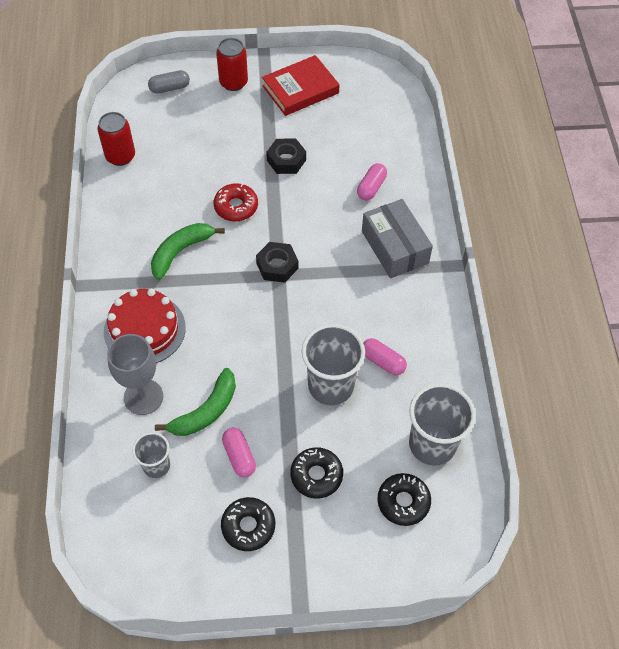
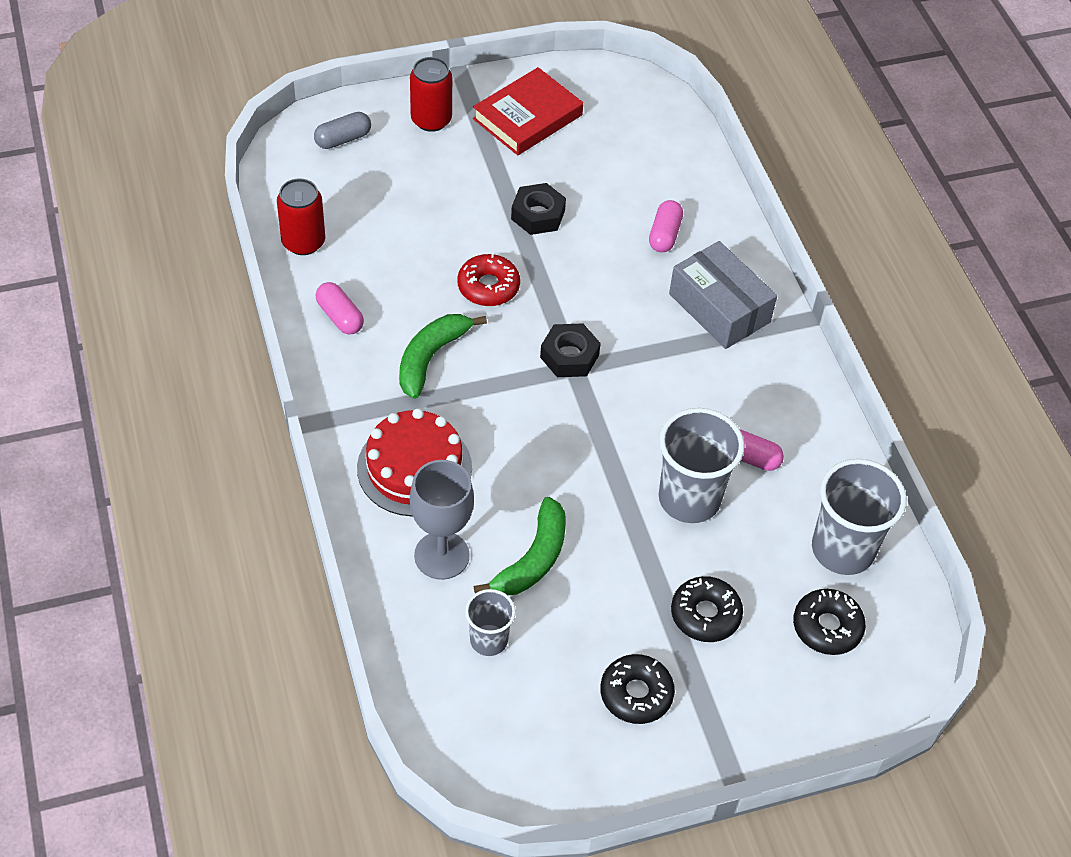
camera: 15 degrees left, 5 degrees down
(239, 456) = (596, 609): pink capsule -> pink capsule (340, 317)

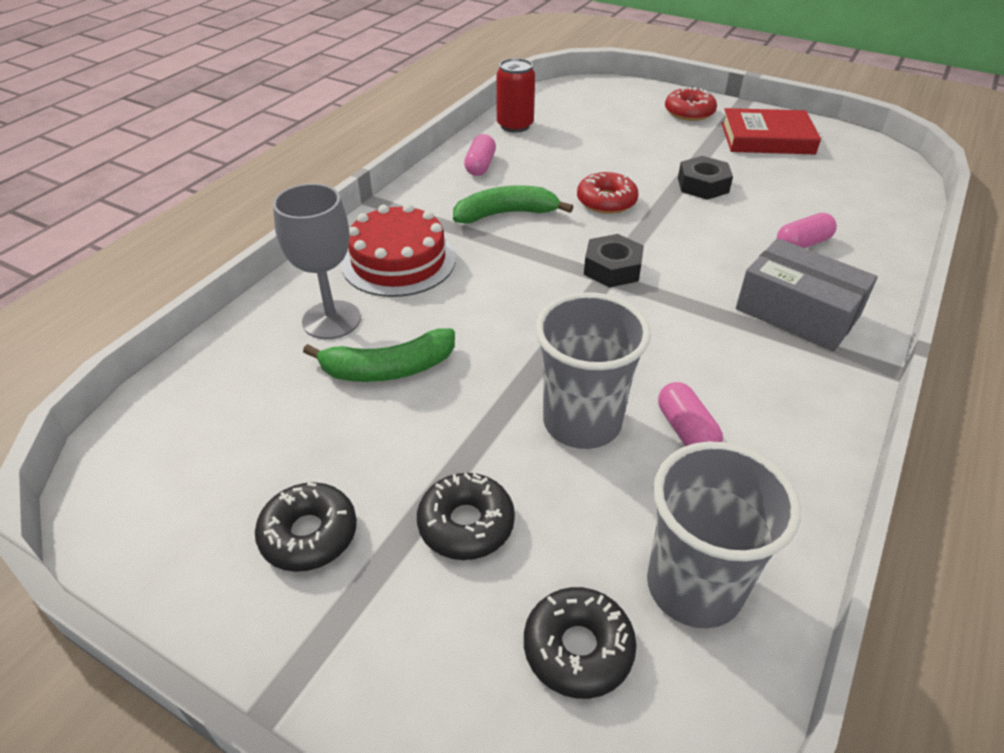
camera: 50 degrees right, 10 degrees down
(343, 139) = (614, 97): grey capsule -> none
(431, 120) = (689, 112): red can -> red donut
(489, 640) = (271, 395): grey cup -> none
(719, 308) = (797, 312): grey box -> grey box turned 60 degrees counterclockwise

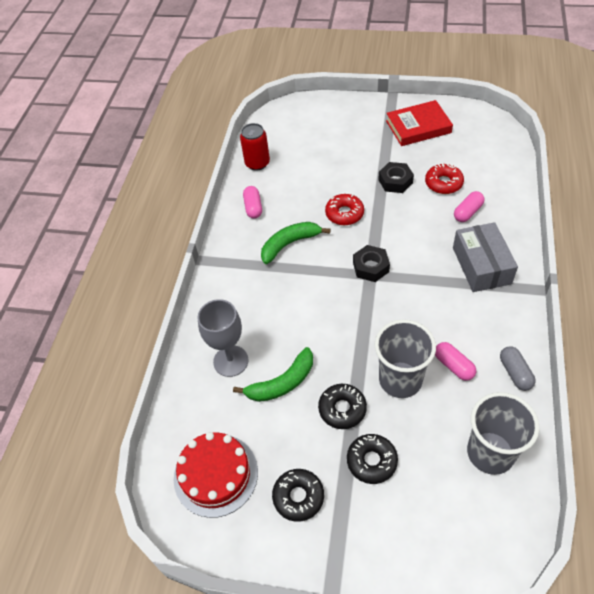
camera: 15 degrees left, 10 degrees up
(398, 261) = (245, 304): red cake -> red cake (215, 474)
(578, 648) = (452, 504): black donut -> black donut (342, 409)
(689, 112) = (362, 116): red donut -> red donut (443, 183)
(797, 312) = (481, 265): grey box -> grey box turned 60 degrees clockwise
(797, 475) = (515, 373): none -> grey capsule

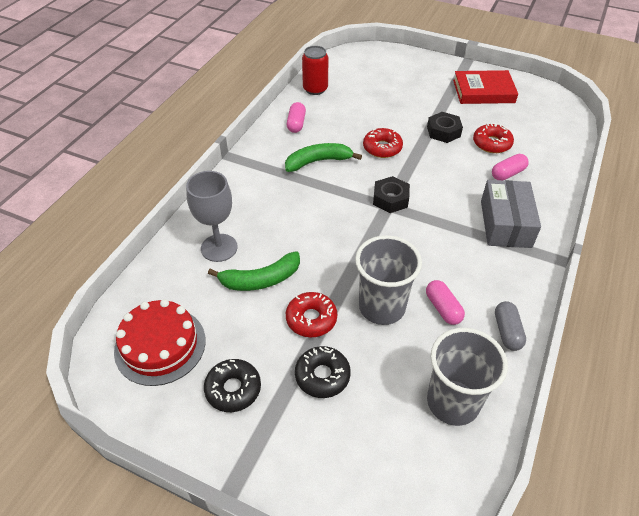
camera: 10 degrees right, 5 degrees down
(342, 409) = (311, 319): black donut -> red donut

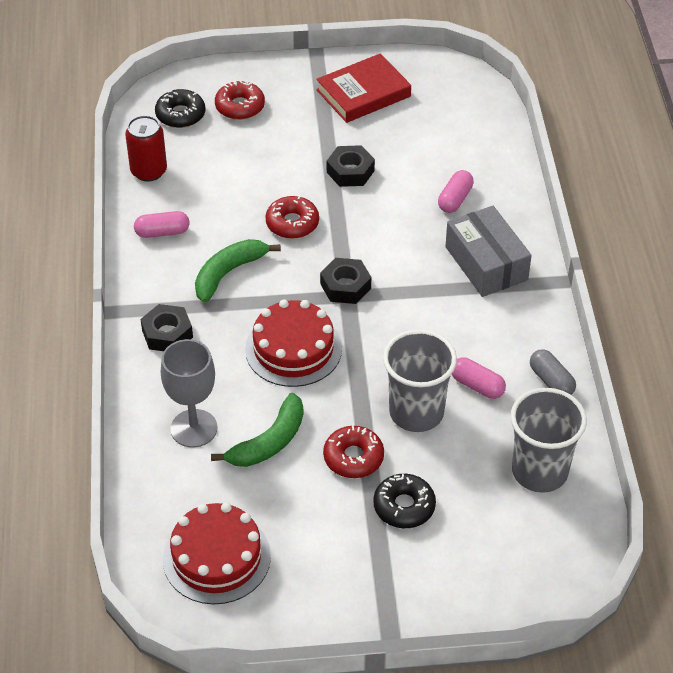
camera: 30 degrees left, 0 degrees up
(233, 389) = (326, 560): black donut -> black donut (180, 114)
(251, 182) = (167, 334): none -> black nut
(296, 124) = (162, 232): pink capsule -> pink capsule turned 75 degrees counterclockwise
(325, 224) = (293, 349): none -> red cake
(492, 143) = (415, 166): red donut -> red donut (240, 106)

